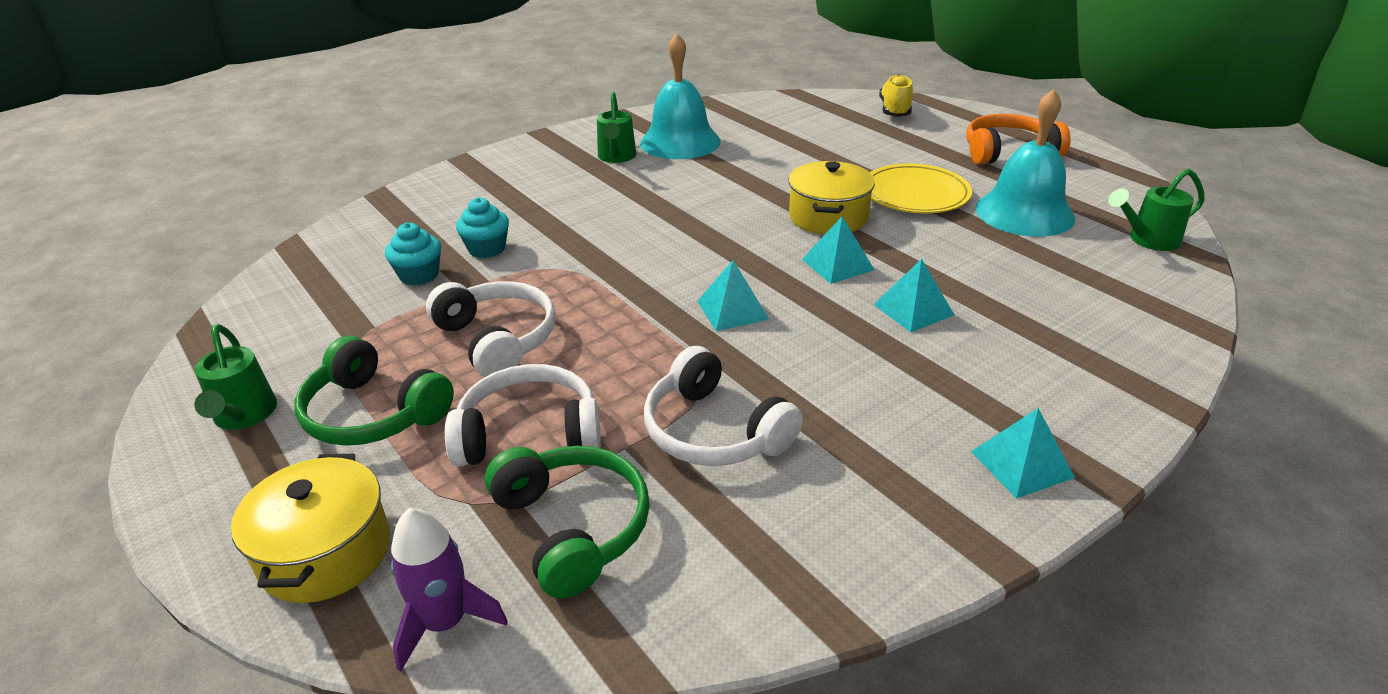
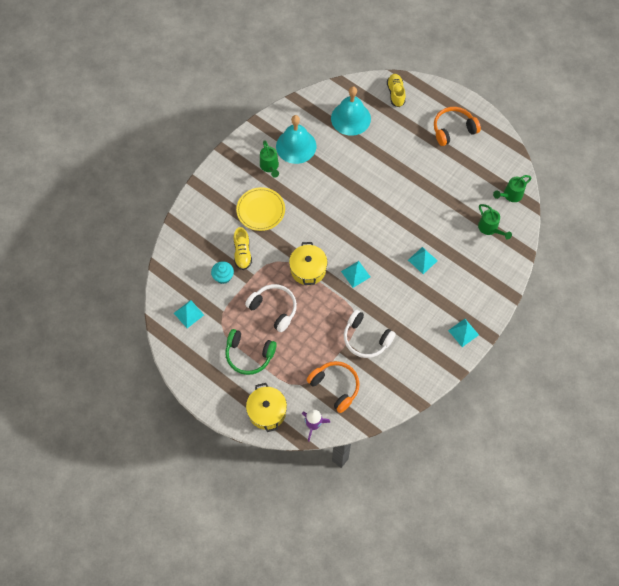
camera: 15 degrees left, 30 degrees up
(244, 416) = (205, 365): green watering can -> green watering can (490, 228)
(487, 249) = (242, 253): turquoise cupcake -> yellow shoe
(529, 434) = (306, 353): white headphones -> none
(573, 527) = (335, 386): green headphones -> orange headphones
(828, 217) = (380, 201): yellow pot -> yellow pot (308, 269)
(837, 264) = (390, 236): turquoise pyramid -> turquoise pyramid (189, 314)
(915, 194) = (414, 176): yellow plate -> yellow plate (260, 210)
(1024, 213) = (461, 183): turquoise bell -> turquoise bell (350, 118)

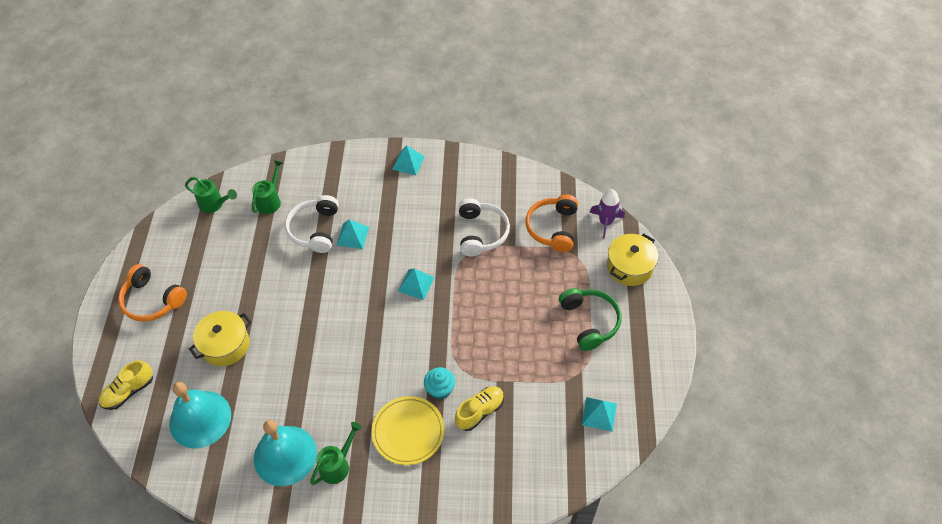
camera: 125 degrees left, 10 degrees down
(223, 276) = (525, 411): turquoise cupcake -> turquoise cupcake (440, 389)
(274, 309) = (519, 333): white headphones -> white headphones (315, 229)
(308, 269) = (446, 331): yellow pot -> yellow pot (225, 345)

